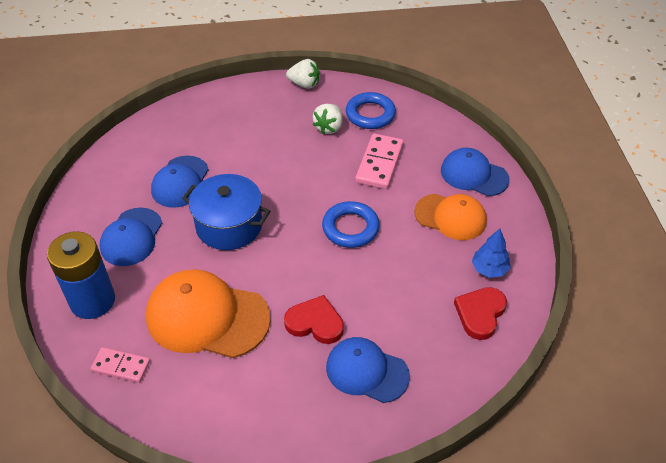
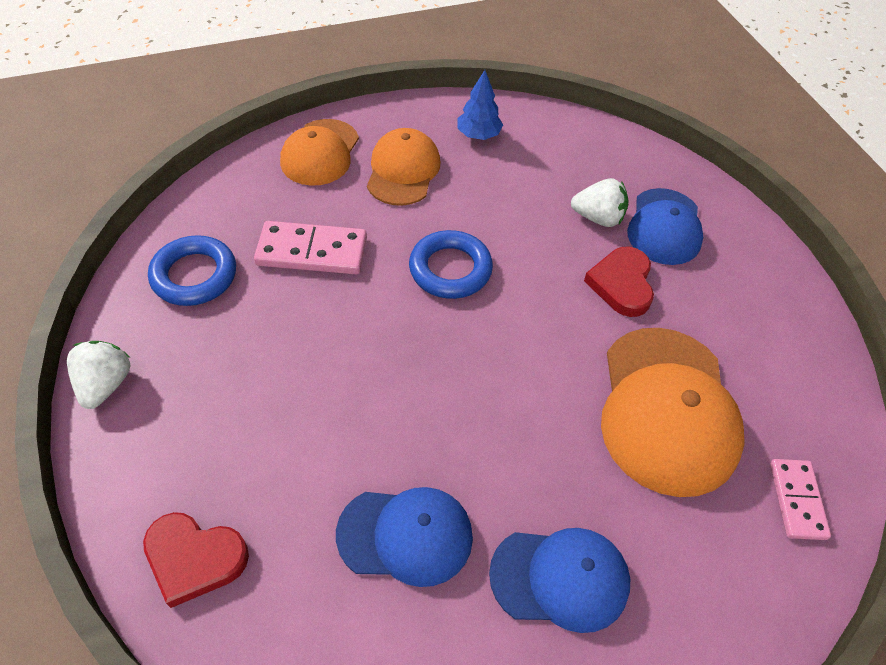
camera: 105 degrees left, 5 degrees up
(92, 301) = (713, 593): blue battery -> none
(229, 225) = (488, 425): blue pot -> none
(329, 127) = (232, 327): white strawberry -> white strawberry (598, 218)
(474, 175) = (320, 153): blue cap -> orange cap
(480, 314) = (545, 140): red heart -> red heart (194, 558)

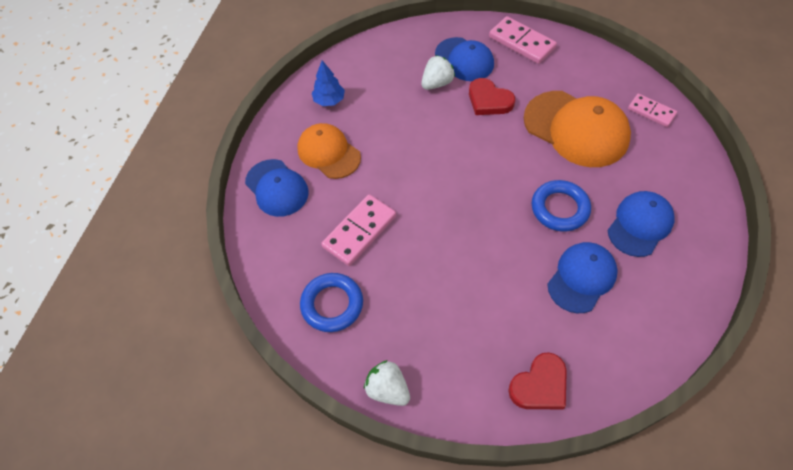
camera: 50 degrees left, 5 degrees up
(320, 153) = (277, 188): orange cap -> blue cap
(450, 269) = (424, 170): blue ring -> blue ring (559, 208)
(759, 274) = (522, 42): none -> pink domino

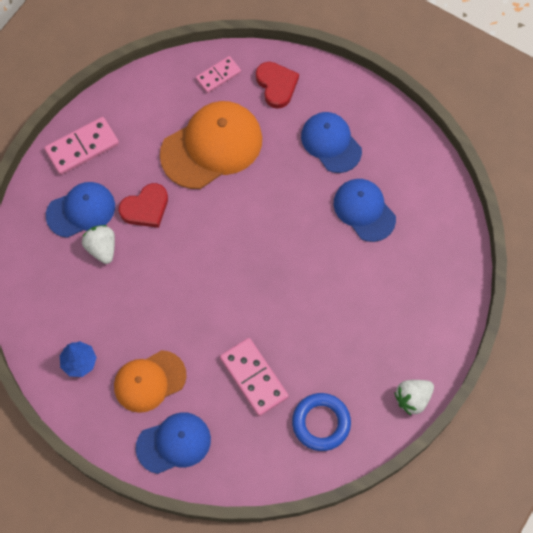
camera: 75 degrees left, 10 degrees up
(540, 385) = (444, 281): red heart -> red heart (276, 85)
(559, 208) = (292, 198): blue ring -> none

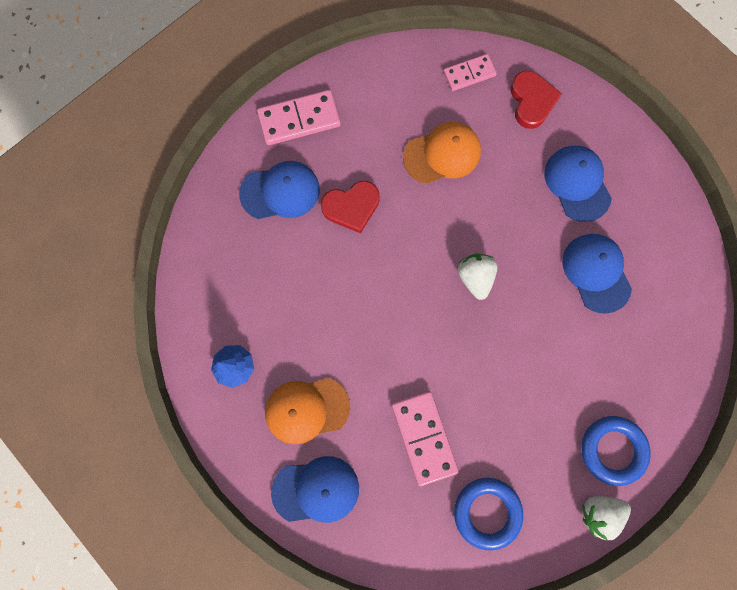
camera: 15 degrees right, 10 degrees up
(102, 248) = (292, 241): white strawberry -> white strawberry (475, 277)
(212, 146) = (442, 154): orange cap -> orange cap, size x0.64
(411, 347) = (612, 449): none -> blue ring

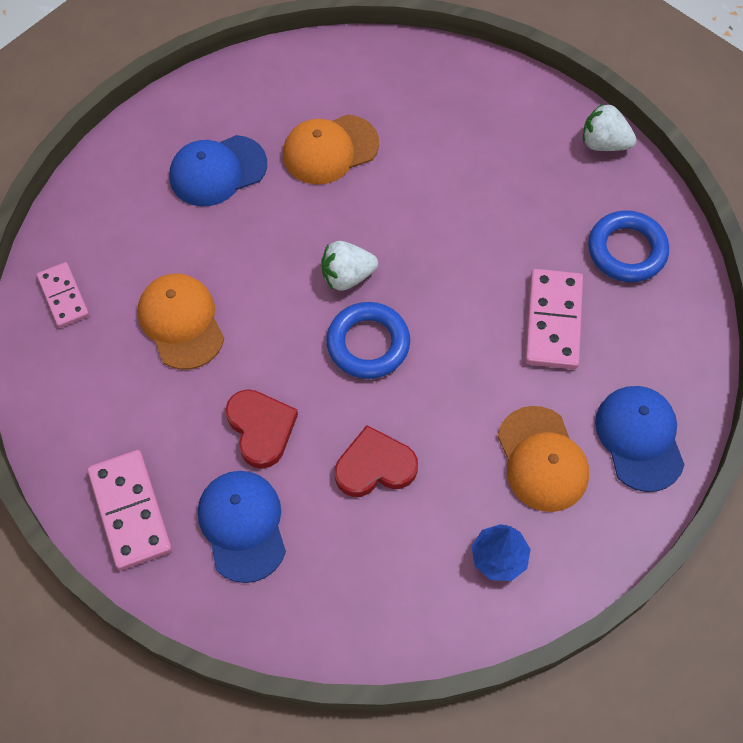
camera: 95 degrees left, 15 degrees down
(423, 437) = (553, 321): pink domino -> pink domino turned 60 degrees counterclockwise
(531, 101) = (105, 223): red heart -> red heart (375, 466)
(596, 273) = (330, 150): blue cap -> orange cap
(599, 512) = (604, 143): white strawberry -> white strawberry turned 135 degrees clockwise
(612, 449) = (534, 132): blue ring -> blue ring (368, 344)

